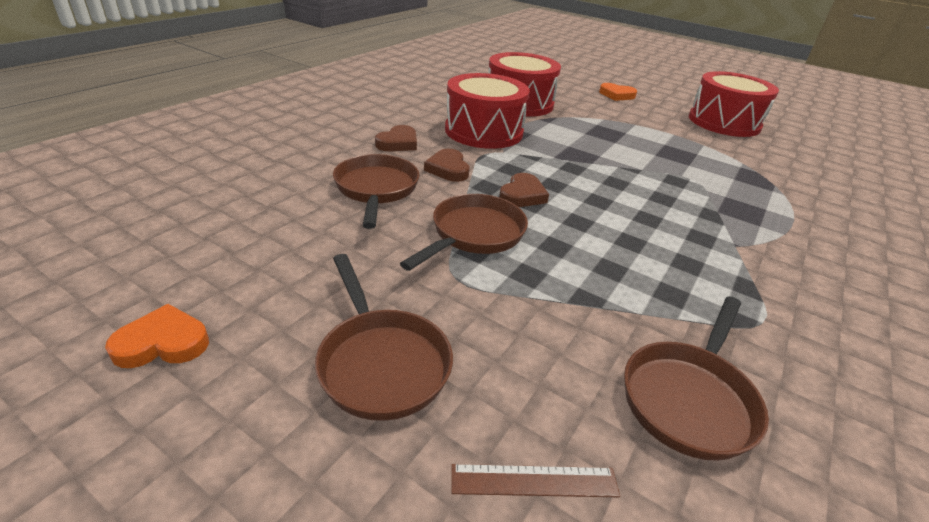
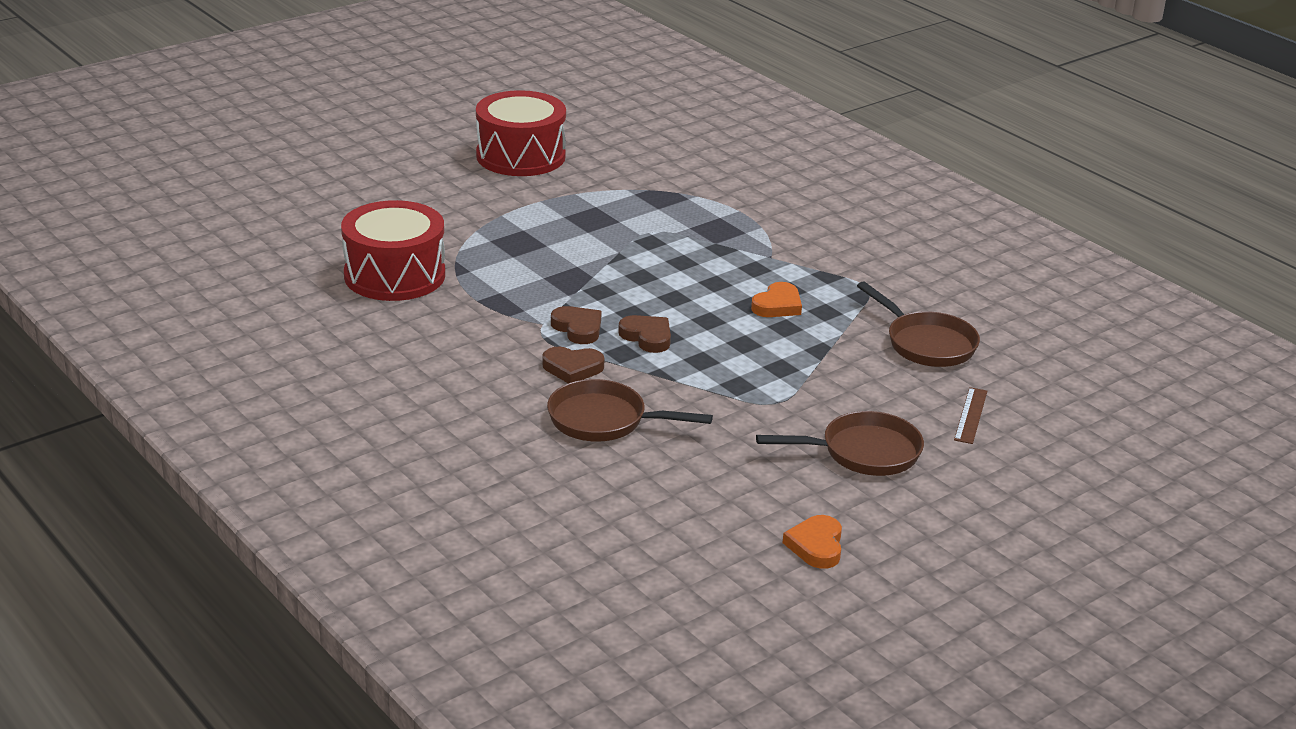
camera: 70 degrees left, 5 degrees down
(398, 143) = (488, 389): brown heart -> brown heart (578, 328)
(474, 234) = (711, 380): brown pan -> none
(483, 131) = (478, 323): red drum -> none
(616, 95) = (399, 195): orange heart -> orange heart (777, 305)

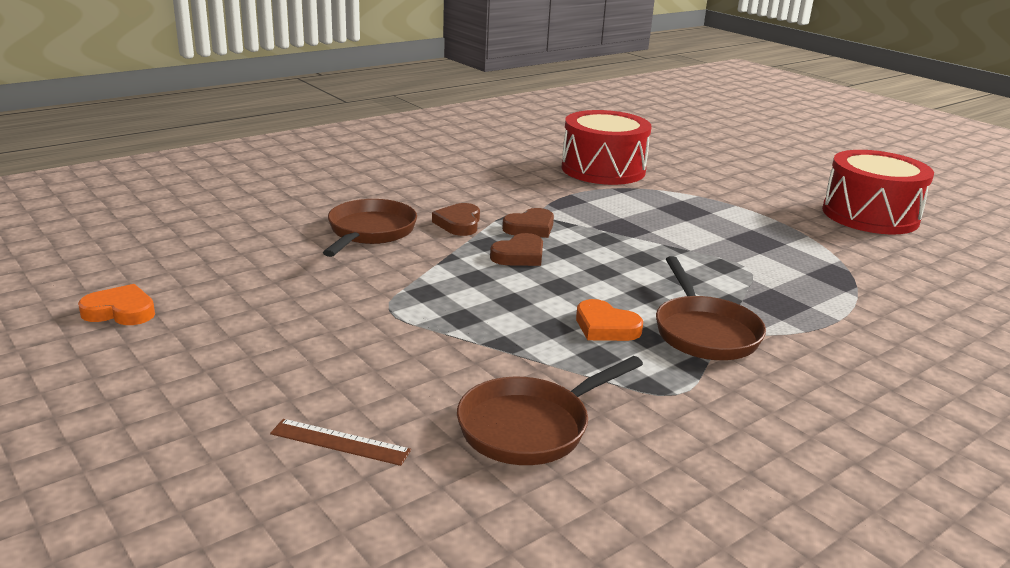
camera: 90 degrees right, 5 degrees down
(863, 452) = (276, 353): brown pan -> brown pan (704, 332)

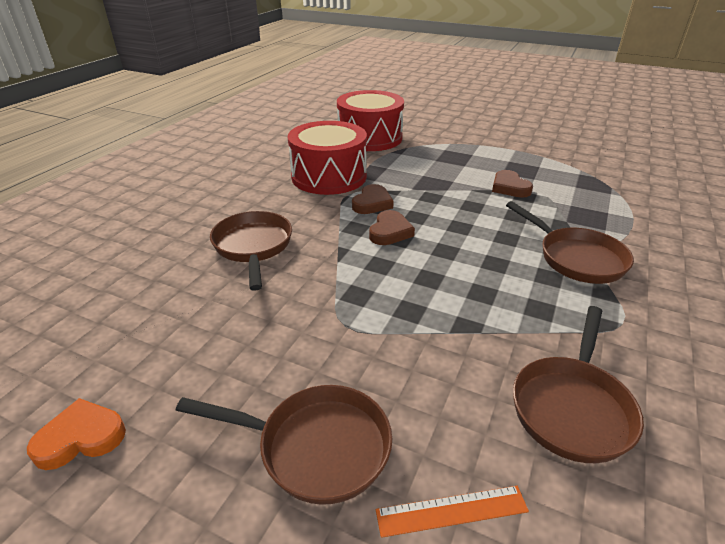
camera: 25 degrees left, 10 degrees up
(278, 373) = (316, 447): none -> brown pan
(340, 442) = (451, 510): brown ruler -> orange ruler
(459, 223) = (316, 215): brown heart -> brown heart (509, 187)
(605, 327) = (514, 278): orange heart -> none
(870, 215) = (557, 131): red drum -> red drum (329, 176)

